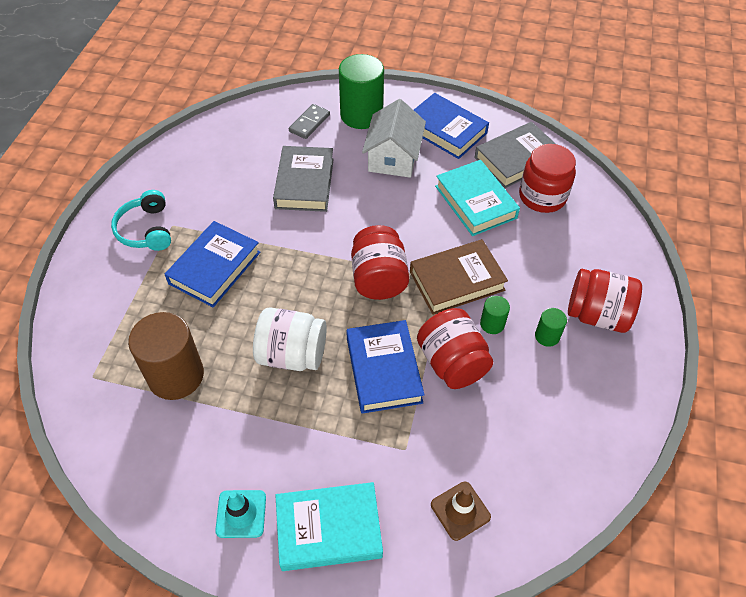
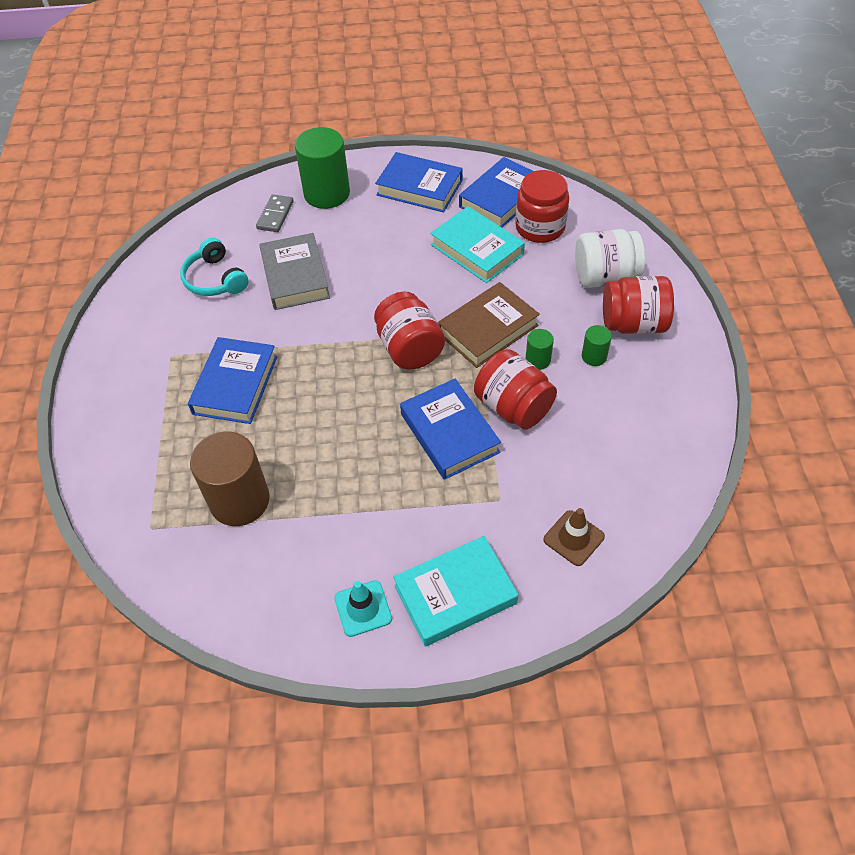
camera: 15 degrees left, 0 degrees up
(146, 230) = (144, 367): turquoise headphones -> turquoise headphones (215, 279)
(292, 354) = (352, 445): white jar -> white jar (605, 277)
(393, 157) = (377, 227): white house -> none
(517, 159) = (501, 198): grey book -> blue book

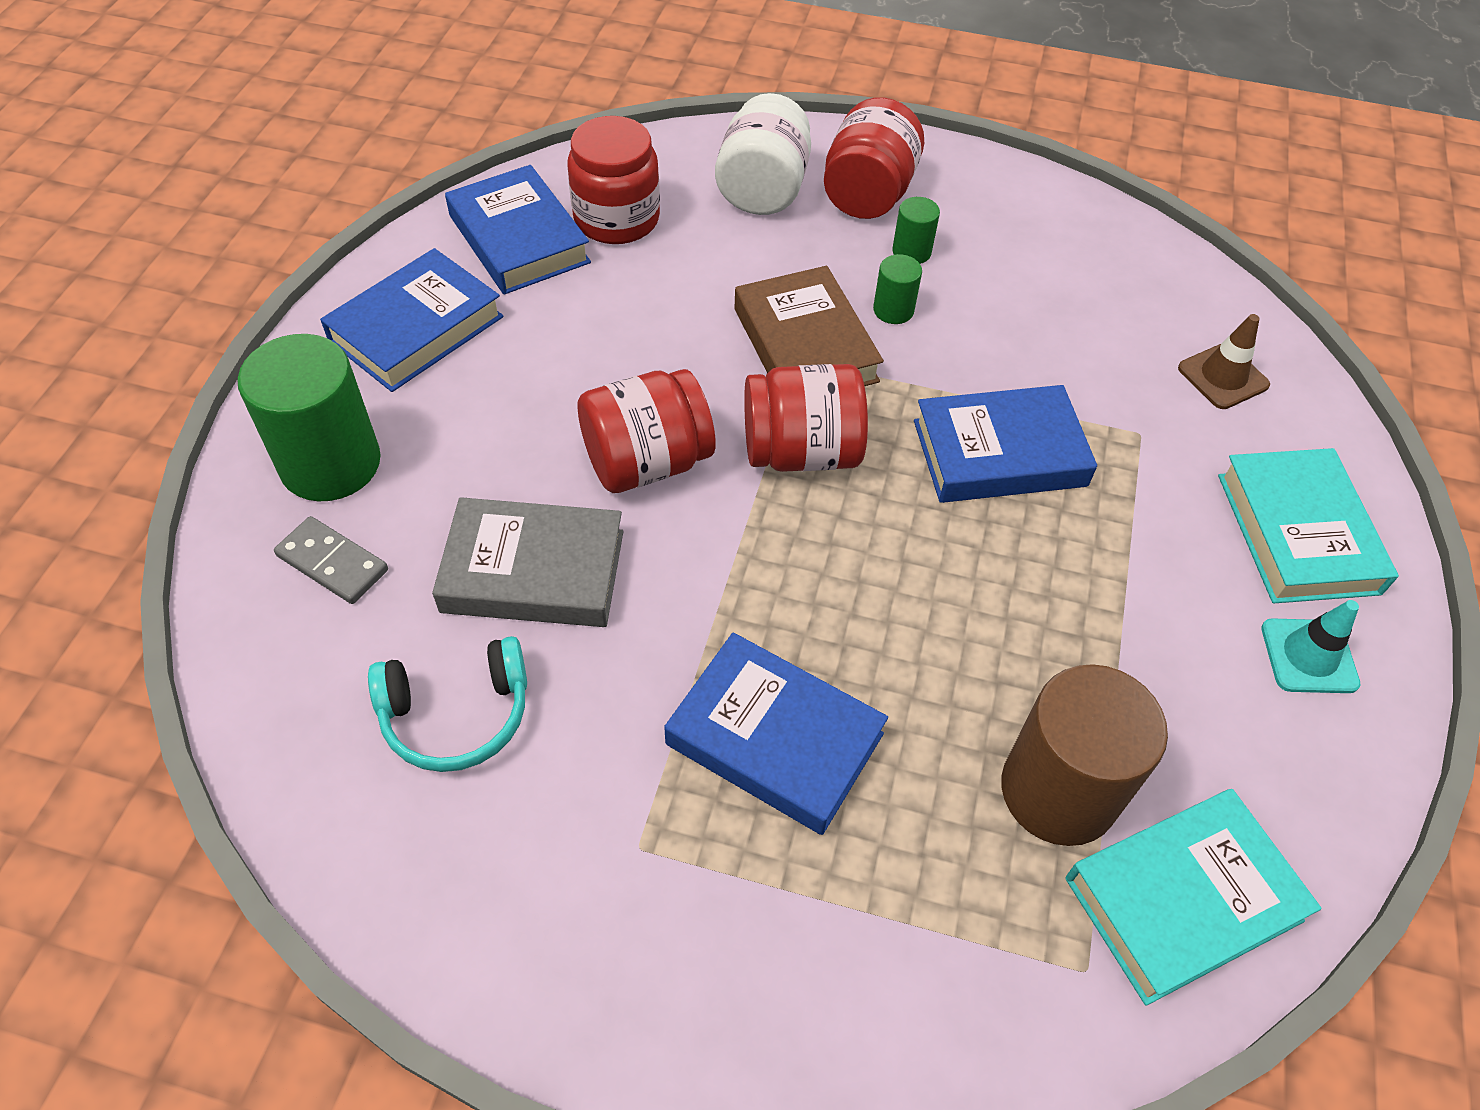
camera: 75 degrees left, 0 degrees up
(477, 250) = (620, 304): turquoise book -> turquoise book (1183, 899)
(513, 407) = (973, 365): red jar -> red jar (647, 462)

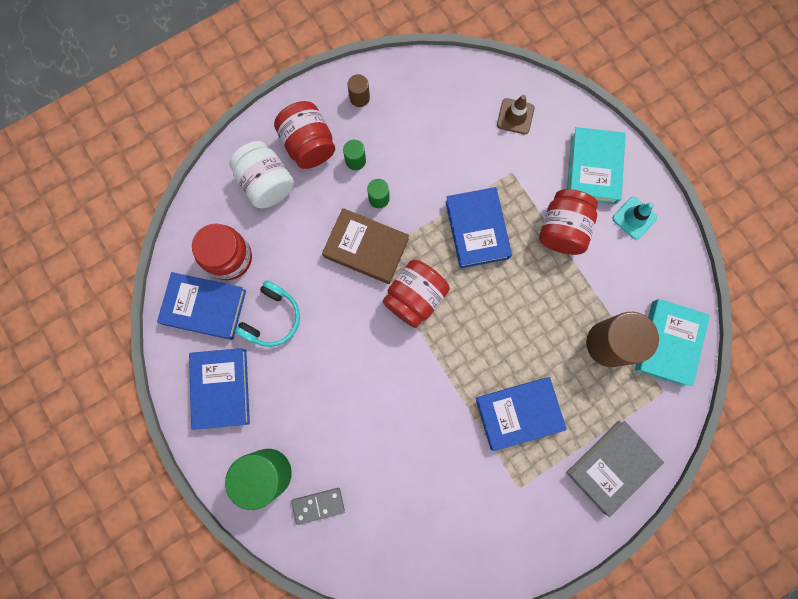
camera: 45 degrees left, 25 degrees up
(456, 715) = (421, 508): turquoise headphones -> turquoise headphones (272, 318)
(533, 571) = (384, 437): grey book -> grey book (611, 466)
(647, 462) = (370, 357): red jar -> red jar (562, 229)
(999, 200) = (359, 98): none -> brown cylinder
(999, 453) = (477, 230): blue book -> blue book turned 45 degrees counterclockwise
(1297, 533) = (593, 168): turquoise book -> turquoise book turned 60 degrees clockwise

